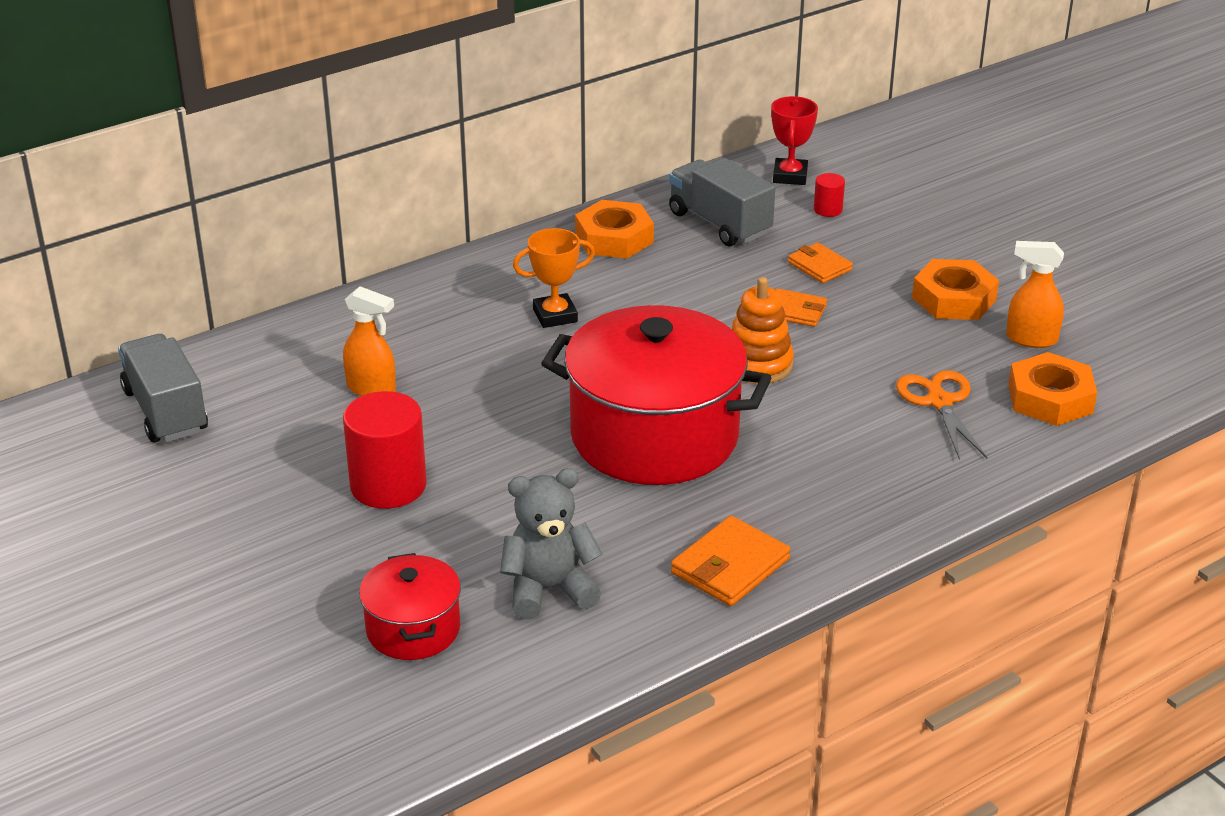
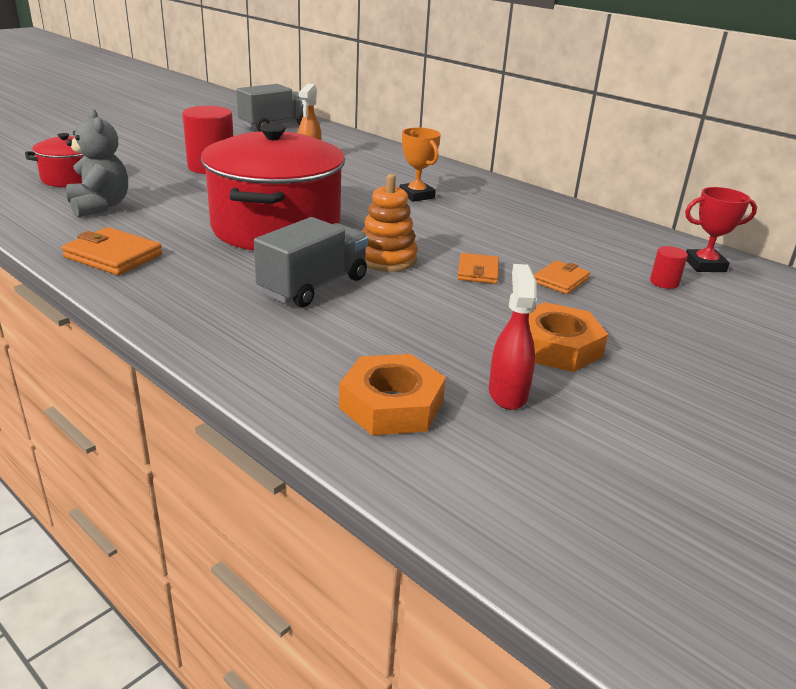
camera: 75 degrees right, 5 degrees down
(614, 238) = (534, 208): orange nut -> none
(719, 223) = (592, 240): grey truck -> grey truck (314, 286)
(939, 402) = (361, 338): orange scissors -> none
(1031, 339) = (507, 393): orange spray bottle -> red spray bottle

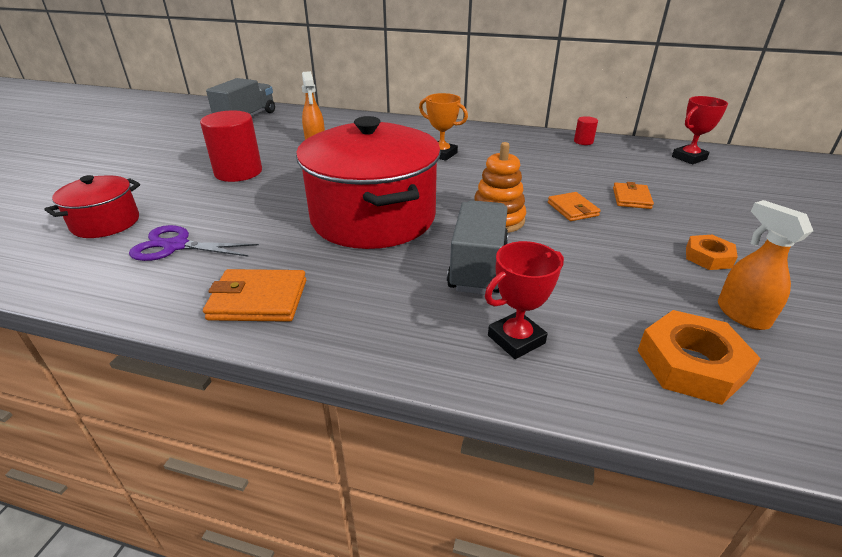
camera: 25 degrees left, 5 degrees up
(100, 206) = (176, 246): grey teddy bear -> purple scissors
(268, 340) = (516, 339): none -> red trophy
(507, 393) = (741, 314): red spray bottle -> orange spray bottle
(556, 346) = (708, 257): orange nut -> orange nut, size x0.61
(664, 282) = (688, 179): red cylinder -> red cylinder (583, 141)

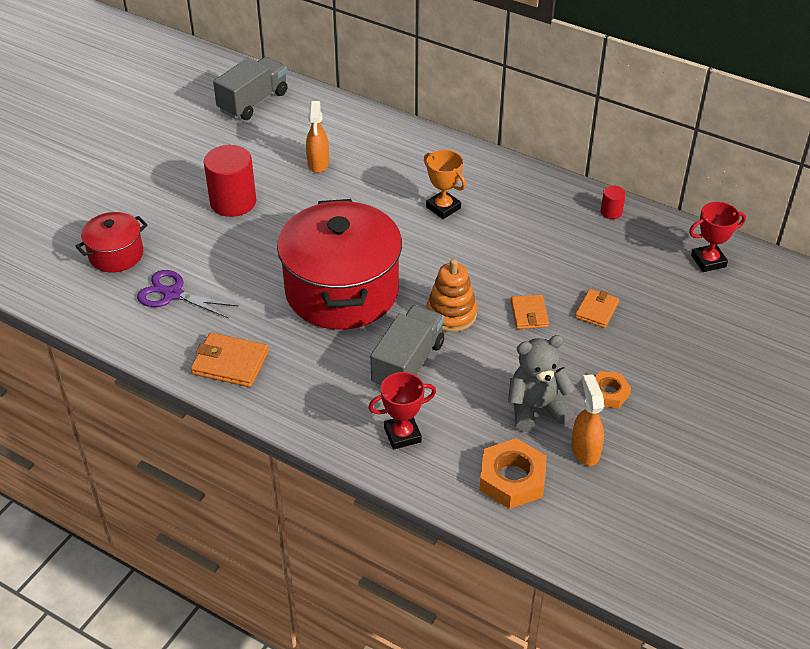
camera: 15 degrees right, 10 degrees up
(649, 283) = (536, 408): none -> grey teddy bear

